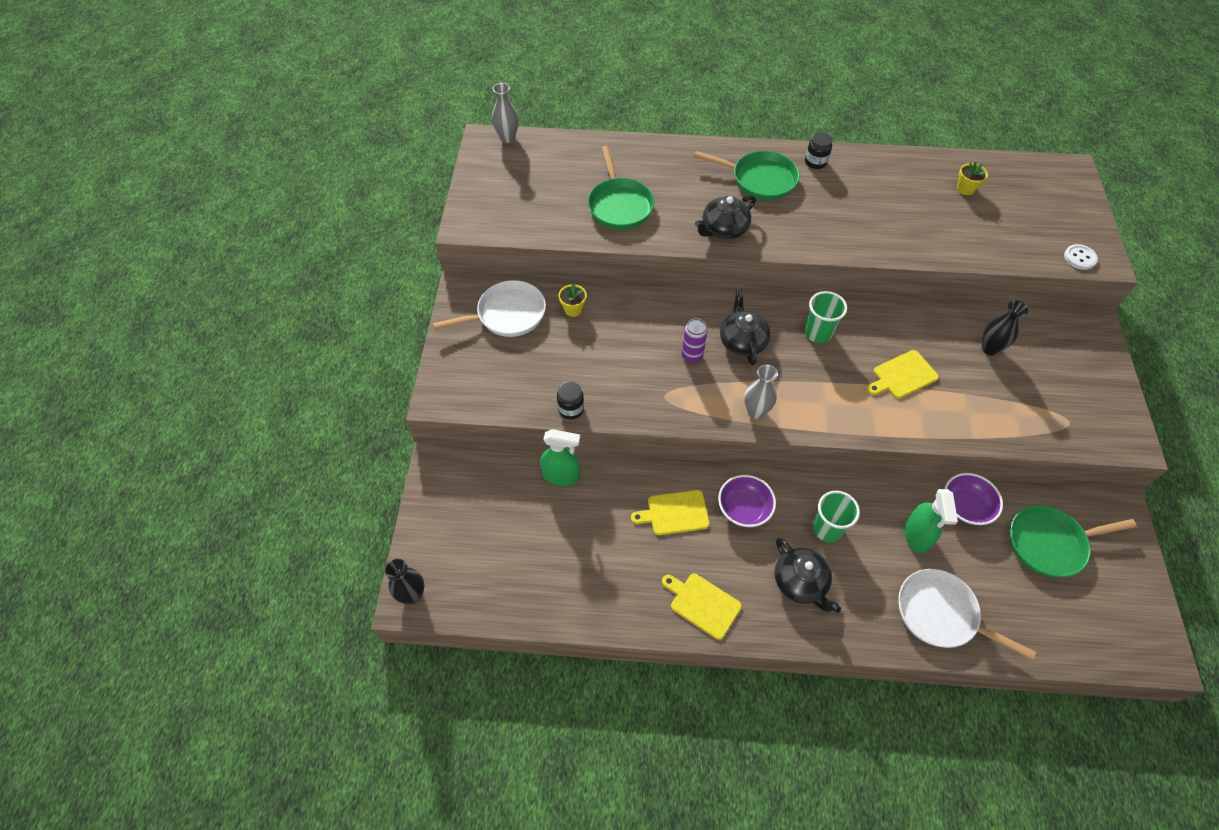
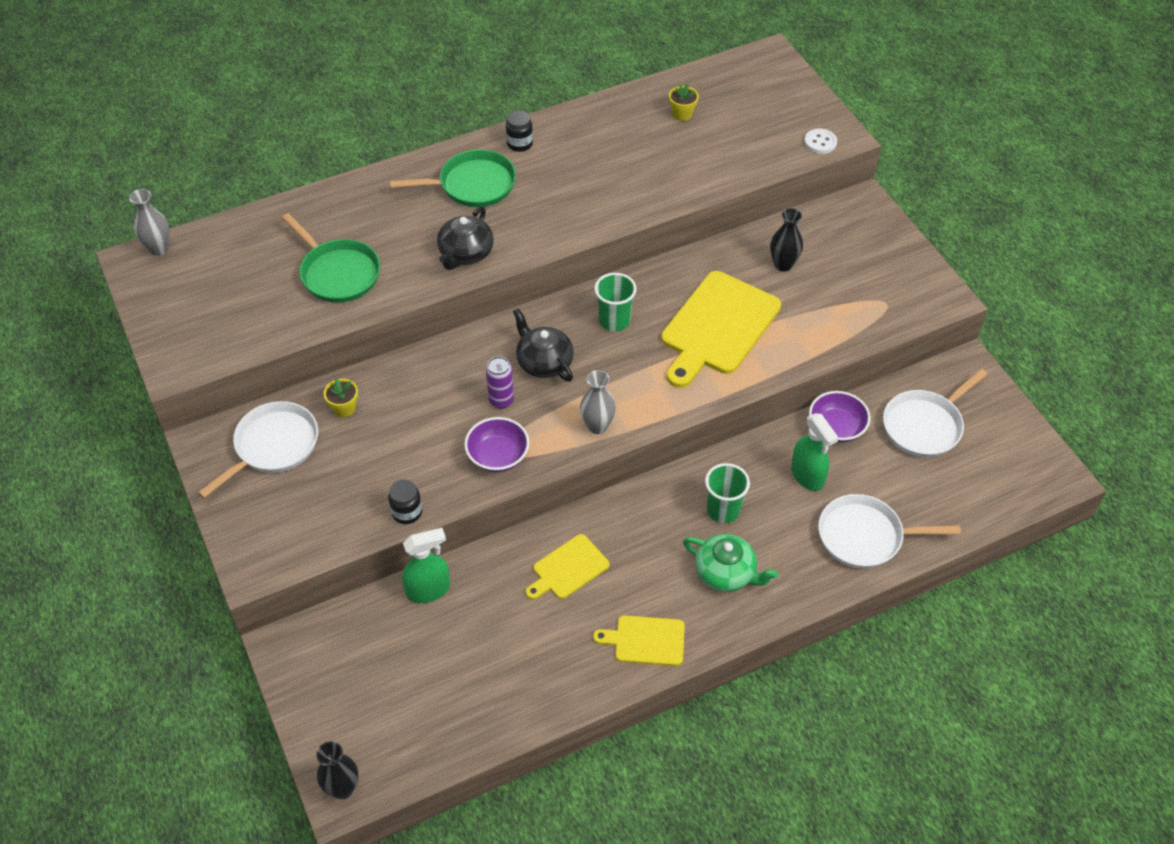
camera: 30 degrees left, 5 degrees down
(744, 509) = (634, 531): purple bowl -> purple bowl (498, 456)
(800, 582) = (726, 573): black teapot -> green teapot
(902, 375) = (717, 327): yellow cutting board -> yellow cutting board, size x1.88
(1049, 543) = (925, 425): green pan -> white pan

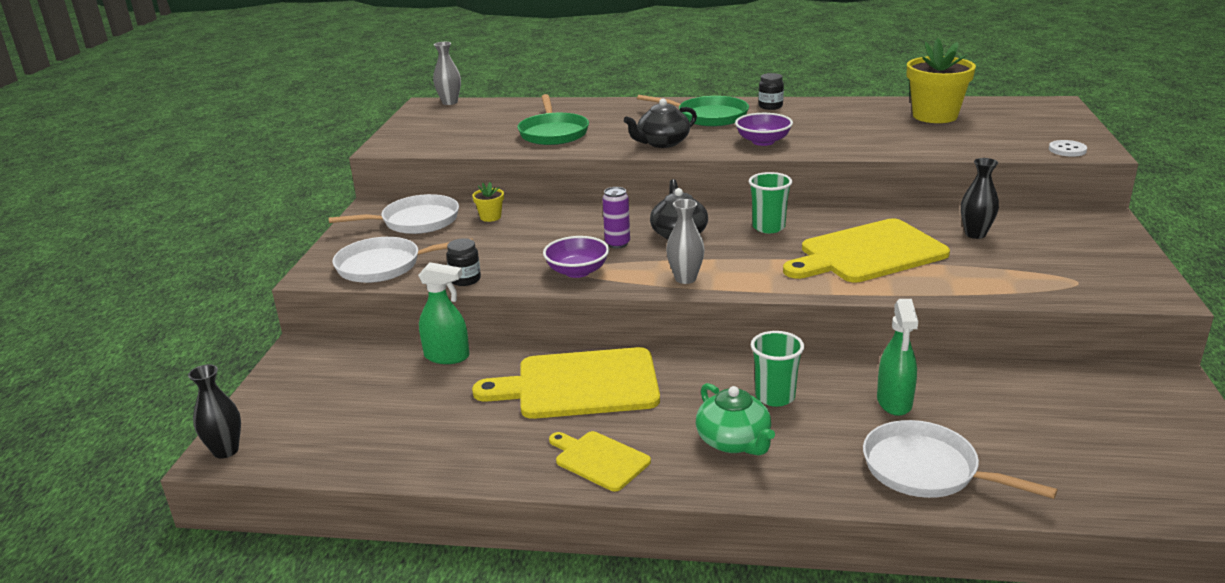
camera: 35 degrees right, 25 degrees down
(568, 569) = (580, 384): yellow cutting board -> yellow cutting board, size x1.88
(682, 114) = (935, 116): yellow flower pot -> yellow flower pot, size x2.21
(836, 428) = (960, 378): purple bowl -> purple bowl (763, 141)
(925, 425) = (1077, 408): white pan -> white pan (384, 266)

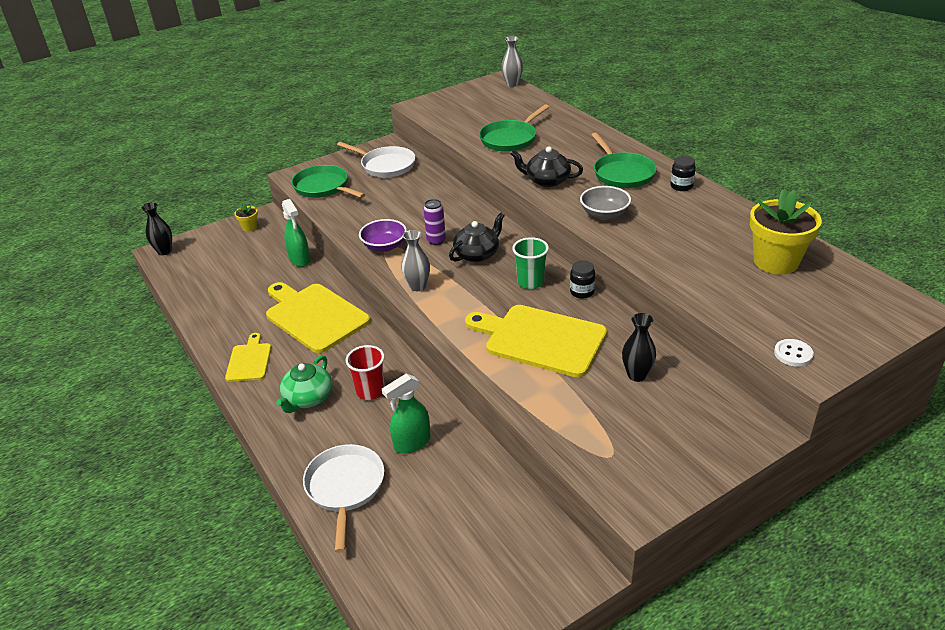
camera: 50 degrees right, 10 degrees up
(384, 266) = (324, 187): white pan -> green pan
(465, 280) = (335, 218): black jar -> black jar (582, 292)
(490, 217) = (419, 183): yellow flower pot -> yellow flower pot (249, 227)
(763, 141) = (604, 214): purple bowl -> grey bowl
(775, 397) = (370, 391): green cup -> red cup

